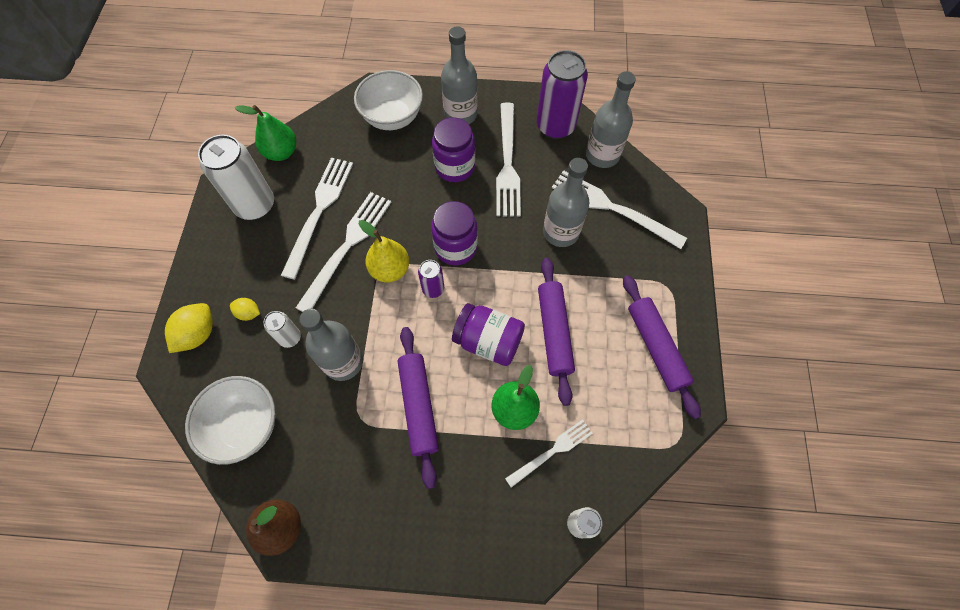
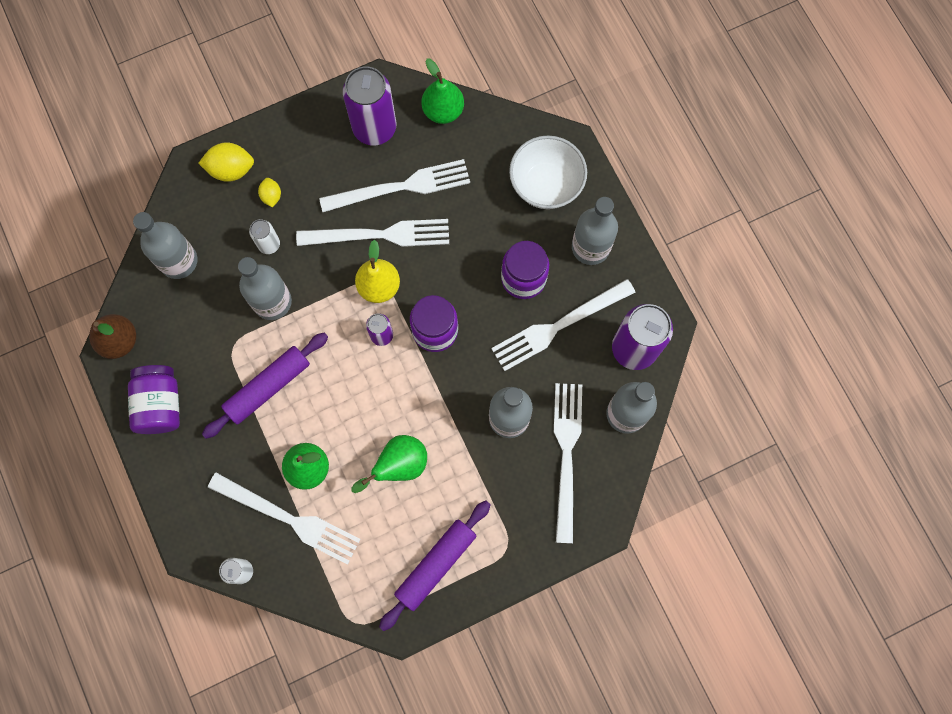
camera: 60 degrees right, 10 degrees up
(245, 426) = (178, 261): white bowl -> grey bottle
(255, 205) = (374, 128): white can -> purple can
(488, 341) = (358, 412): purple jar -> purple jar (160, 404)
(552, 451) = (289, 519): white fork -> white fork, size x1.70
(554, 332) = (399, 465): purple rolling pin -> green pear

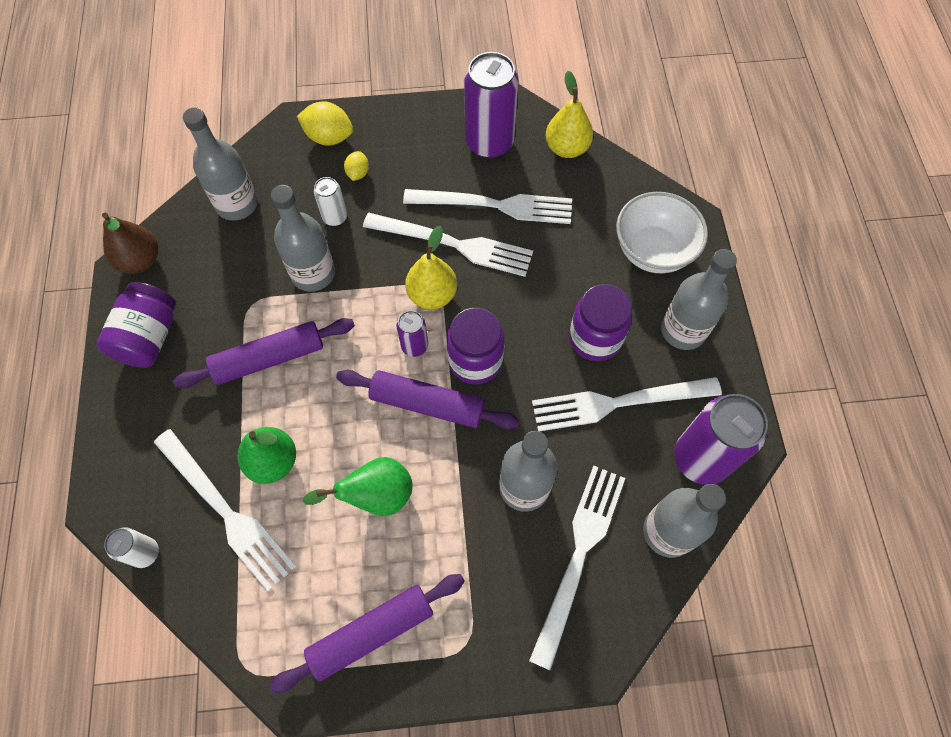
camera: 20 degrees right, 10 degrees down
(411, 380) = (427, 404): none -> purple rolling pin
(443, 111) = (566, 148): green pear -> yellow pear

